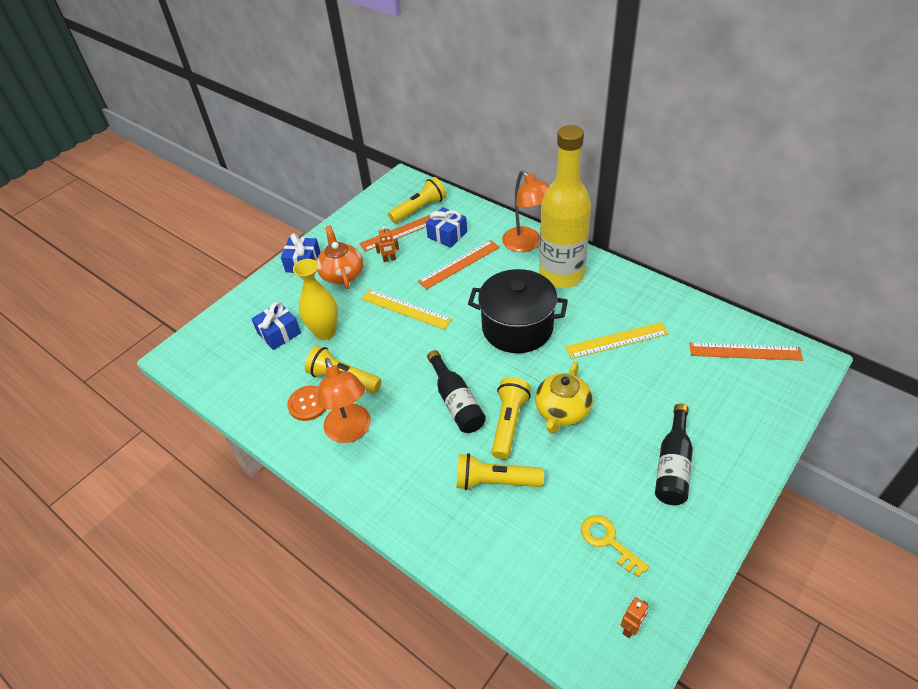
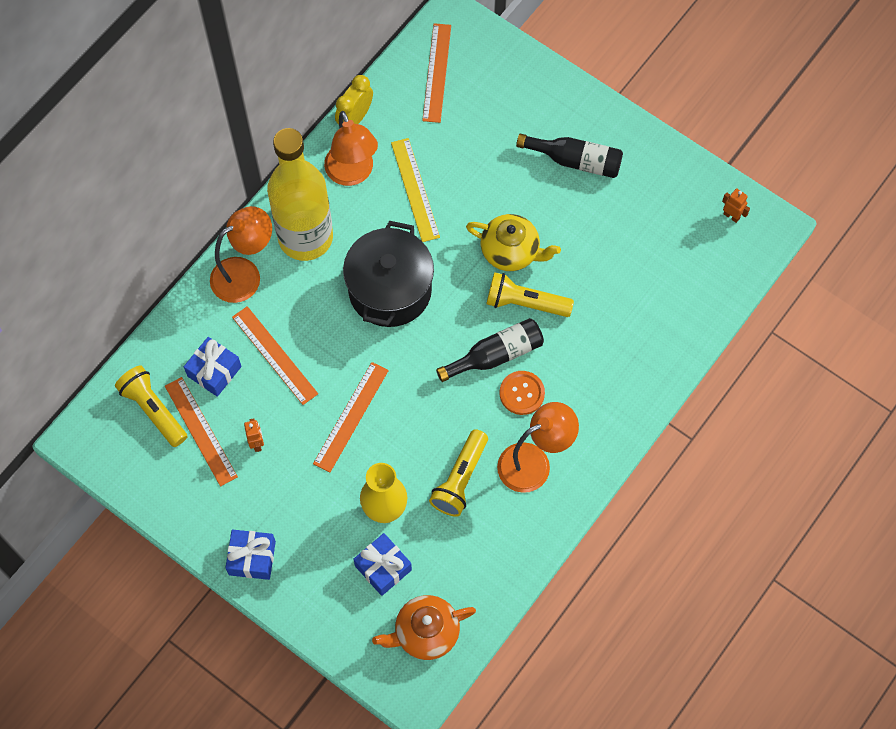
camera: 95 degrees left, 20 degrees up
(308, 404) = (495, 514): orange button -> orange button (522, 393)
(342, 274) = (280, 502): orange teapot -> orange teapot (425, 632)
(405, 309) = (351, 416): yellow ruler -> orange ruler
(495, 481) = (594, 317): yellow flashlight -> none
(608, 541) = (655, 224): yellow key -> none
(625, 299) = (352, 174): none -> orange lamp
(680, 298) = (355, 118): none -> yellow clock

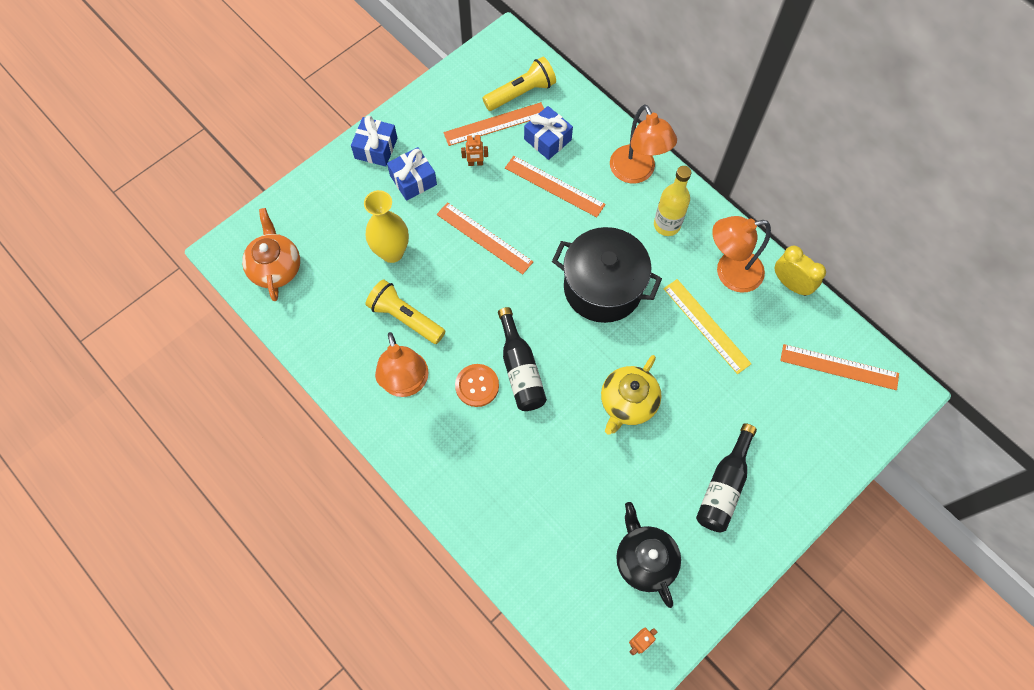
camera: 100 degrees right, 0 degrees up
(275, 355) = (554, 186): orange ruler -> orange ruler turned 60 degrees clockwise
(305, 237) = (667, 225): yellow bottle -> yellow bottle, size x0.53
(383, 568) = (341, 243): blue gift -> blue gift (413, 180)
(415, 189) = (706, 325): yellow ruler -> yellow ruler turned 60 degrees clockwise
(525, 303) = (570, 406): yellow flashlight -> none
(658, 219) = (644, 559): none -> black teapot

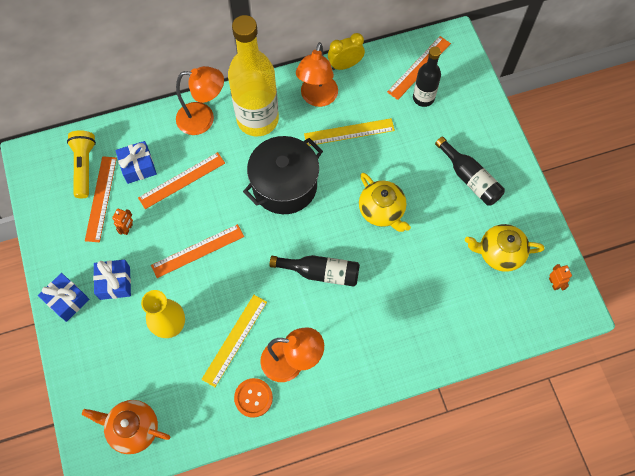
camera: 65 degrees left, 0 degrees up
(405, 317) = (234, 340): yellow flashlight -> yellow ruler
(477, 386) = (318, 310): orange button -> orange button (253, 398)
(644, 559) = (499, 253): black teapot -> yellow teapot
(667, 225) = (257, 119): yellow bottle -> yellow bottle, size x1.89
(800, 389) = (423, 98): none -> black bottle

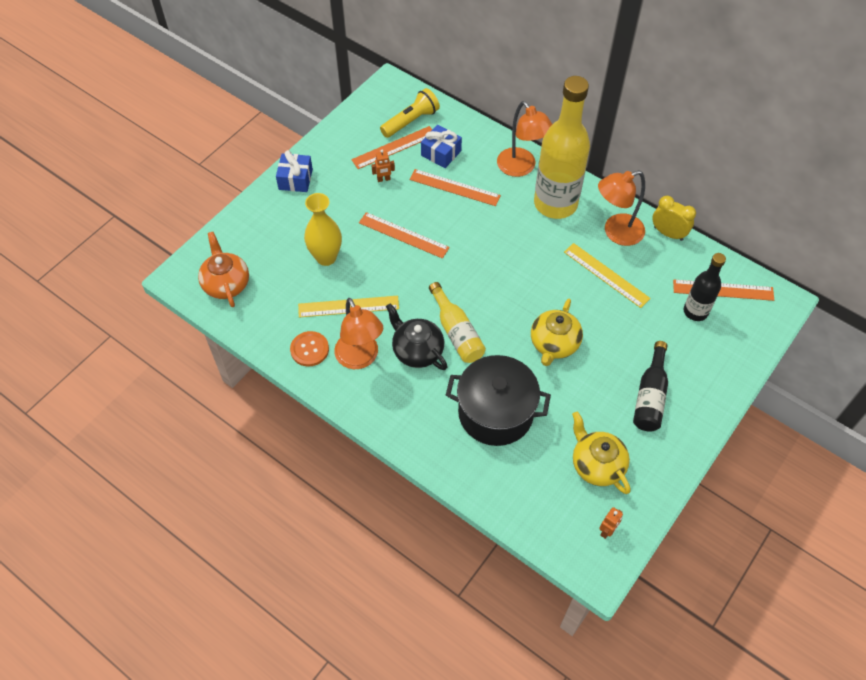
camera: 55 degrees right, 10 degrees down
(115, 283) = (333, 199): blue gift -> none
(284, 185) = (512, 259): black pot -> black pot (495, 413)
(316, 313) = (417, 350): none -> black teapot
(320, 272) = (456, 332): black bottle -> yellow bottle

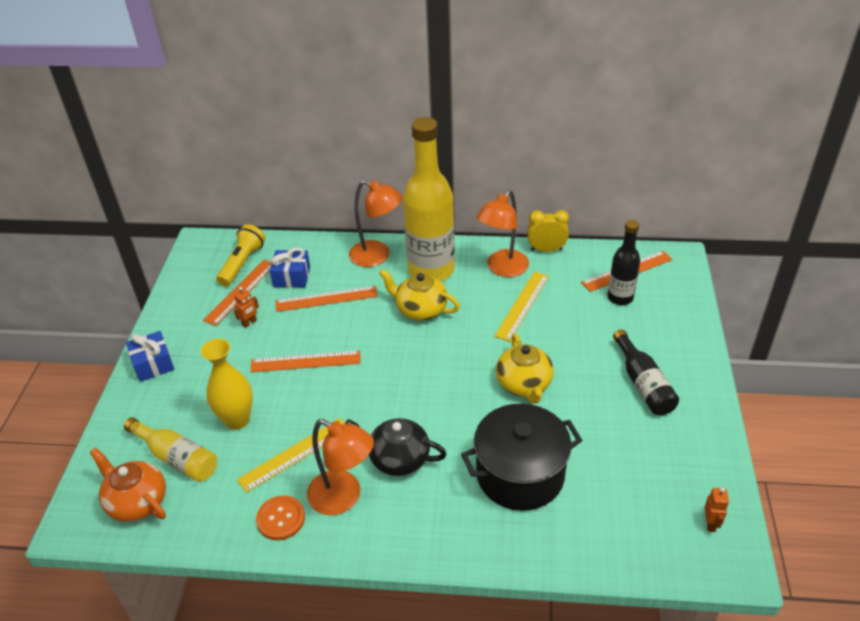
camera: 30 degrees left, 15 degrees down
(456, 332) = (424, 421): yellow bottle -> yellow bottle (177, 458)
(596, 465) = (649, 468): yellow teapot -> yellow teapot (420, 309)
(606, 275) = (522, 305): yellow ruler -> yellow ruler turned 75 degrees counterclockwise

